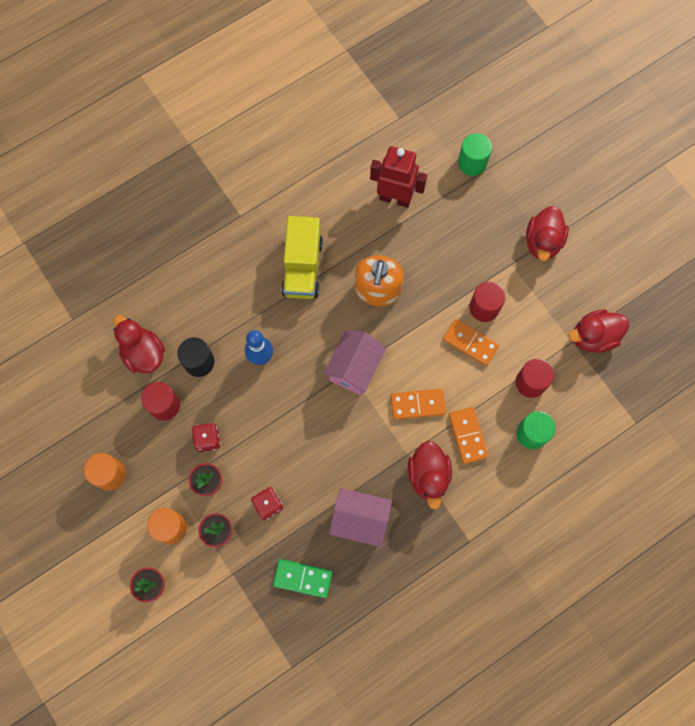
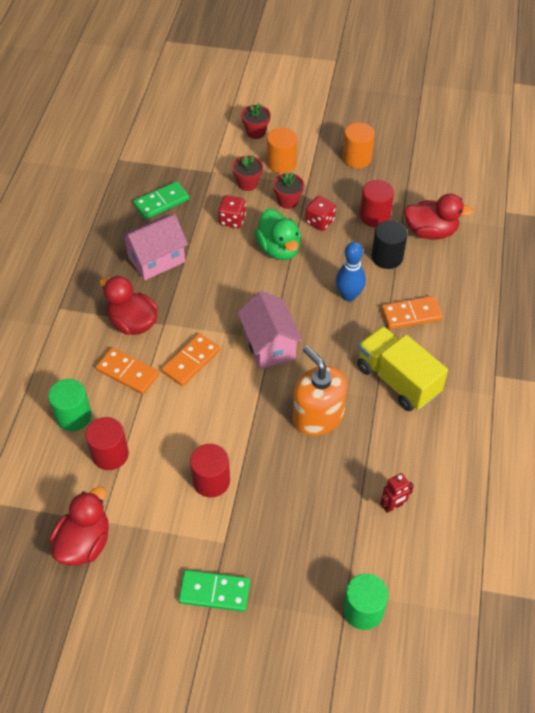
camera: 135 degrees right, 20 degrees down
(263, 443) = (279, 249): none -> green duck
(395, 198) = (393, 506): red robot -> red robot, size x0.49
(470, 343) = (194, 441): orange domino -> orange domino (411, 314)
(542, 242) = (214, 592): red duck -> green domino

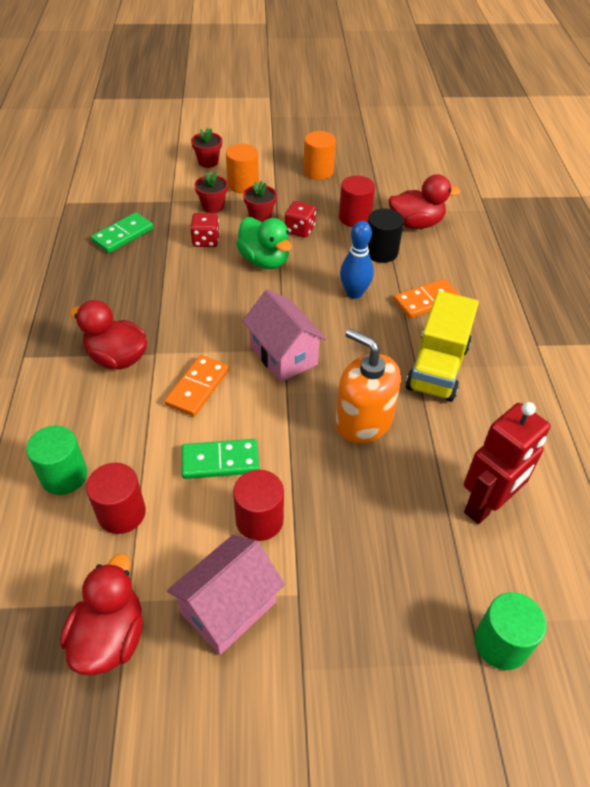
camera: 15 degrees left, 5 degrees down
(128, 372) = (123, 413): orange domino -> none
(156, 259) = (130, 290): pink house -> pink house (228, 608)
(214, 592) = (304, 664): green domino -> green domino (220, 461)
(393, 506) = (486, 505): red robot -> red robot, size x2.04
(397, 380) = (437, 367): yellow truck -> yellow truck turned 105 degrees counterclockwise

